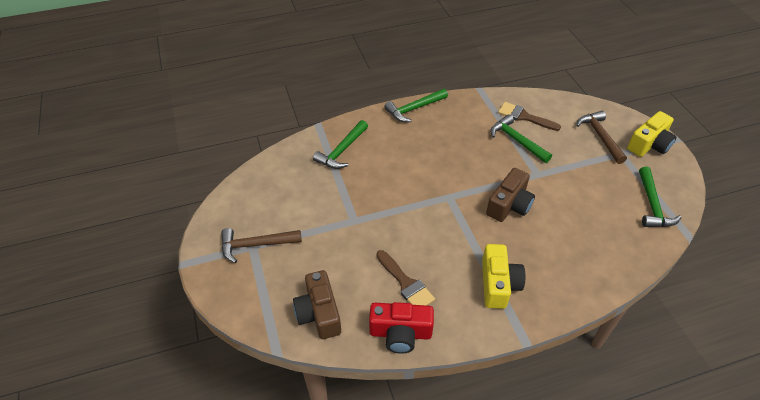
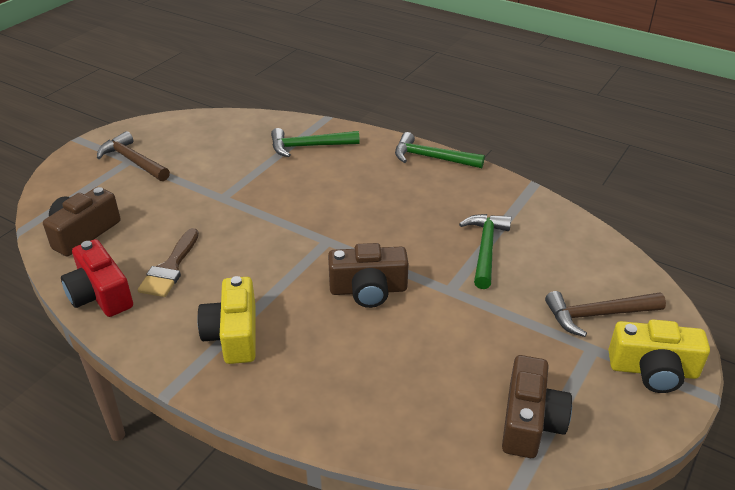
camera: 50 degrees right, 10 degrees down
(498, 284) = (233, 334): yellow camera -> yellow camera turned 120 degrees clockwise
(524, 117) = (536, 236): brown brush -> none
(600, 136) = (597, 315): brown hammer -> brown hammer turned 135 degrees counterclockwise
(652, 205) = (530, 422): green hammer -> brown camera

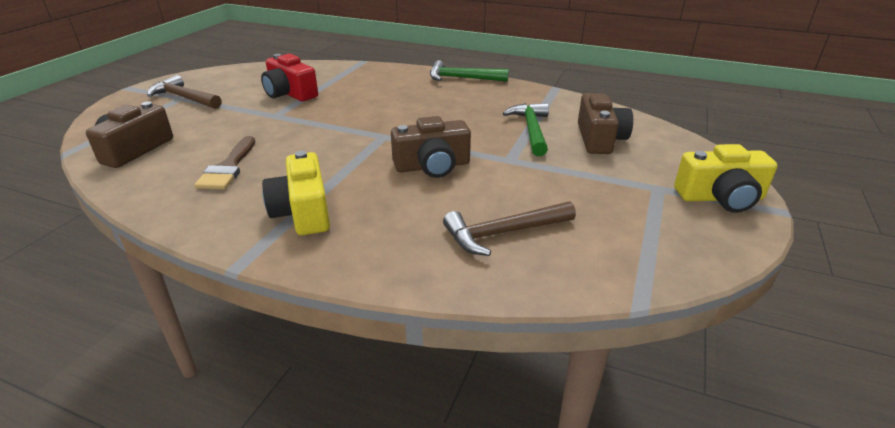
camera: 10 degrees left, 5 degrees down
(100, 294) = (153, 194): red camera -> red camera (290, 93)
(308, 146) = (351, 78): green hammer -> none
(530, 422) = (627, 249): brown camera -> brown camera (599, 139)
(597, 315) = (650, 164): brown hammer -> brown hammer (503, 233)

